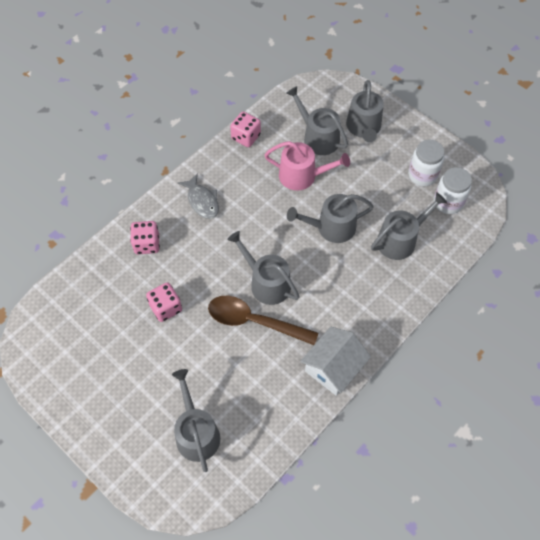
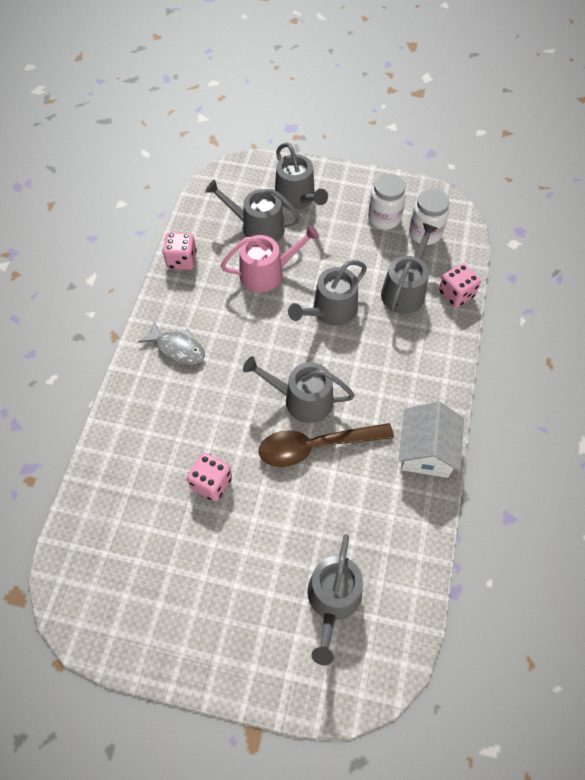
camera: 30 degrees left, 0 degrees up
(147, 244) = (145, 425): pink dice -> pink dice (456, 294)
(196, 433) = (333, 600): grey watering can -> grey watering can turned 120 degrees counterclockwise

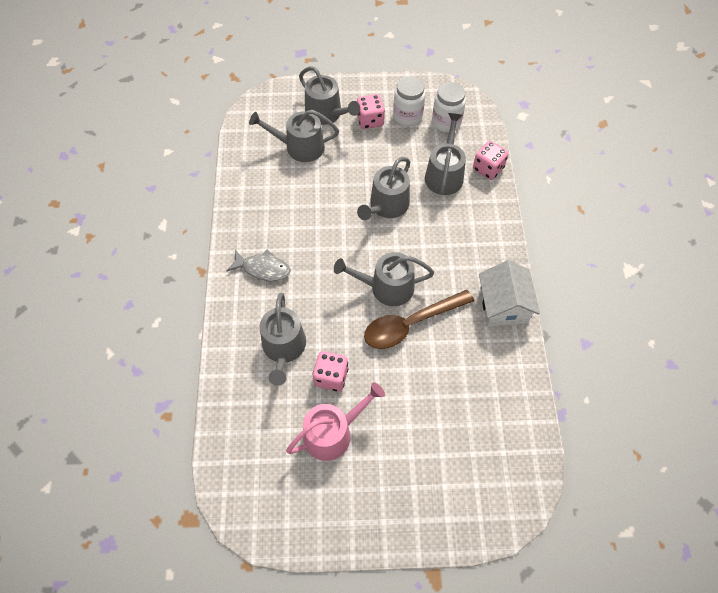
camera: 15 degrees left, 0 degrees up
(182, 260) = (241, 190): pink dice -> pink dice (370, 120)
(267, 273) = (321, 185): pink watering can -> pink watering can (332, 433)
(333, 600) = (465, 447): grey watering can -> grey watering can (284, 348)

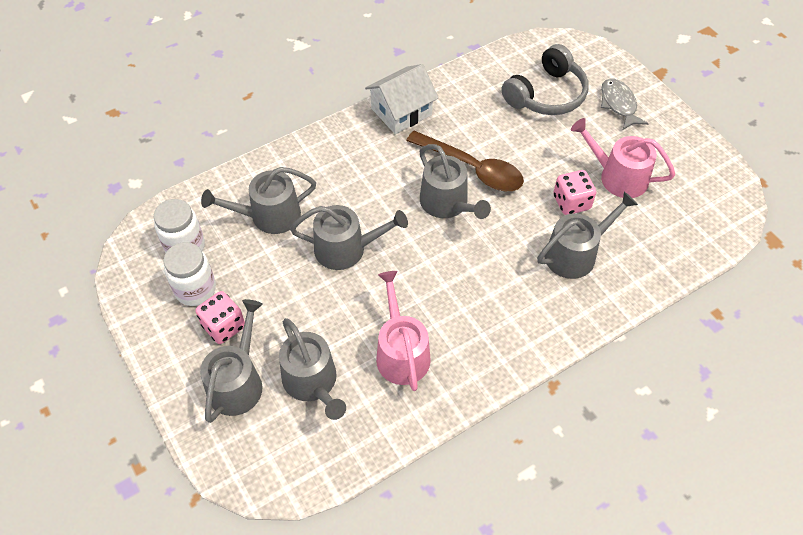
camera: 120 degrees left, 5 degrees down
(263, 269) = (506, 322): grey fish -> grey fish (619, 104)
(286, 199) = (401, 352): none -> pink watering can
(461, 437) = (546, 94): none -> grey headphones
(488, 168) = (238, 182): pink dice -> none

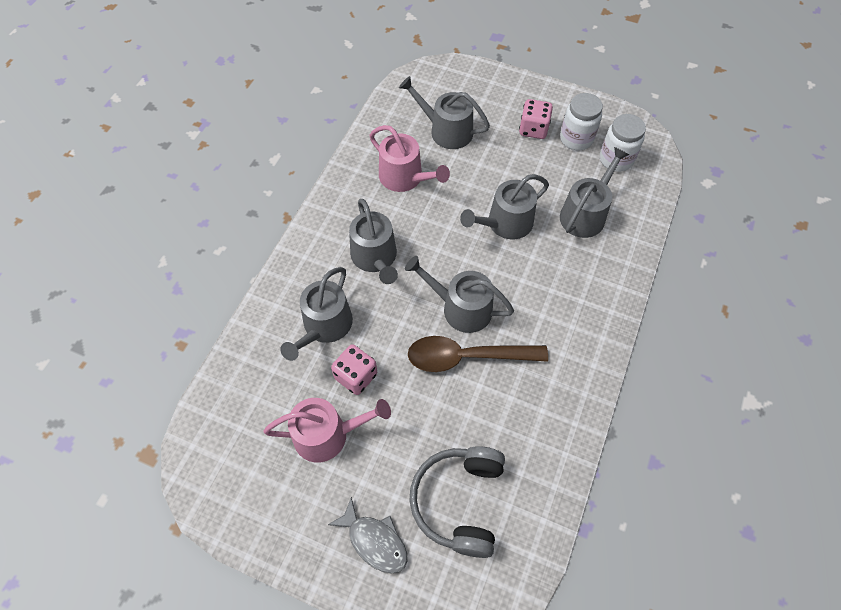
camera: 145 degrees right, 5 degrees up
(237, 382) = (491, 106): grey watering can -> grey watering can (375, 257)
(401, 111) = (579, 380): white house -> none

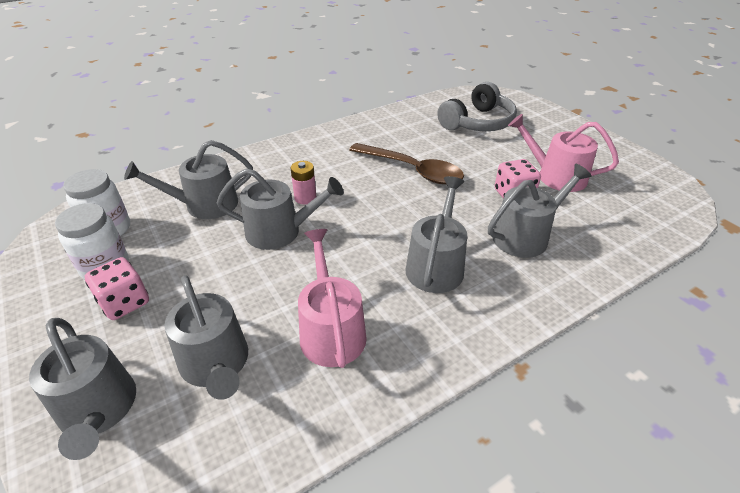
camera: 145 degrees left, 20 degrees down
(374, 541) = (544, 128): grey fish -> none
(461, 308) = (388, 196): grey watering can -> grey watering can (98, 410)
(522, 265) = (305, 198): none -> pink battery

